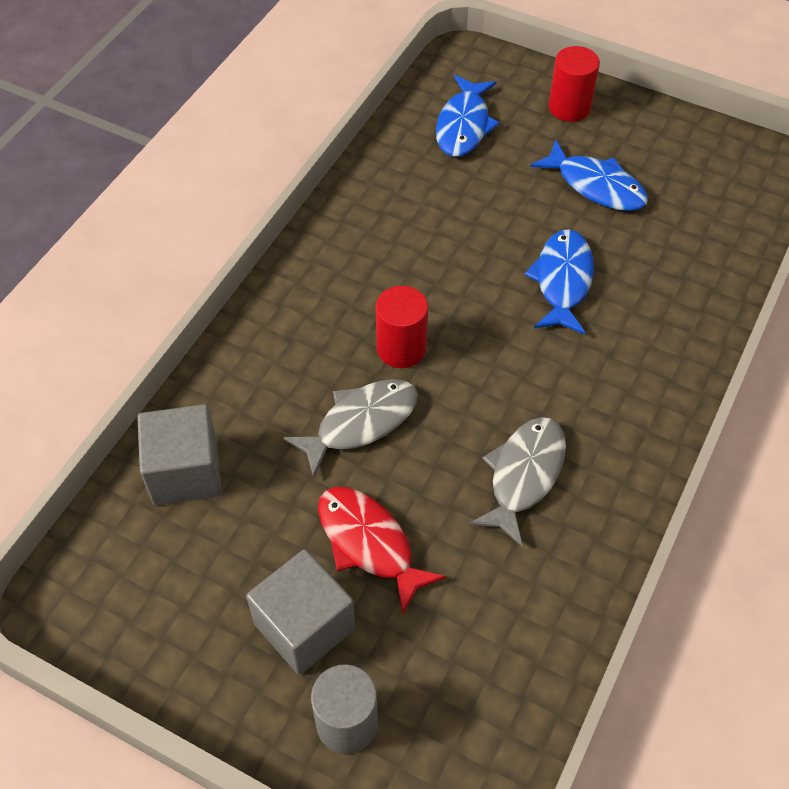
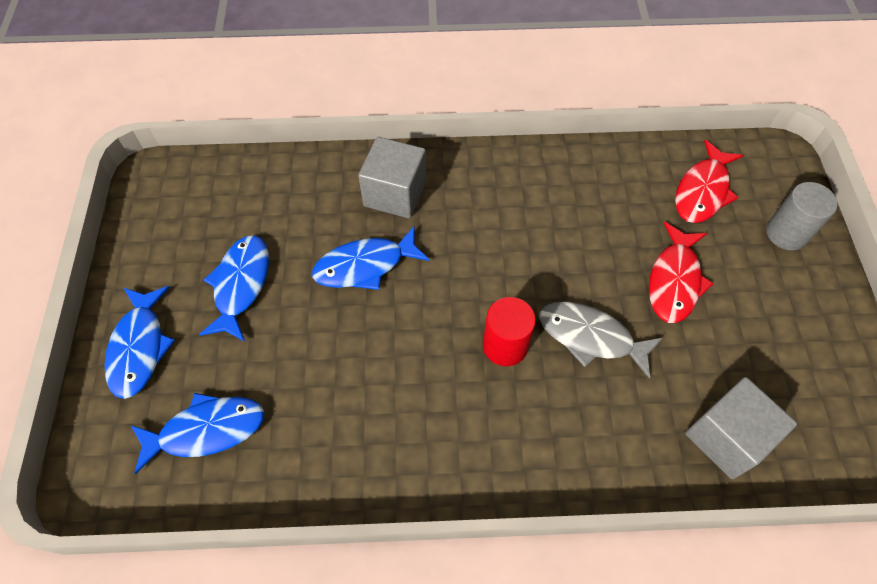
camera: 120 degrees left, 5 degrees up
(304, 626) = (757, 287): grey cube -> grey cube (395, 193)
(467, 668) = (702, 191): none -> red fish
(524, 475) = (555, 218): grey fish -> none
(569, 107) = (139, 348): red cylinder -> blue fish

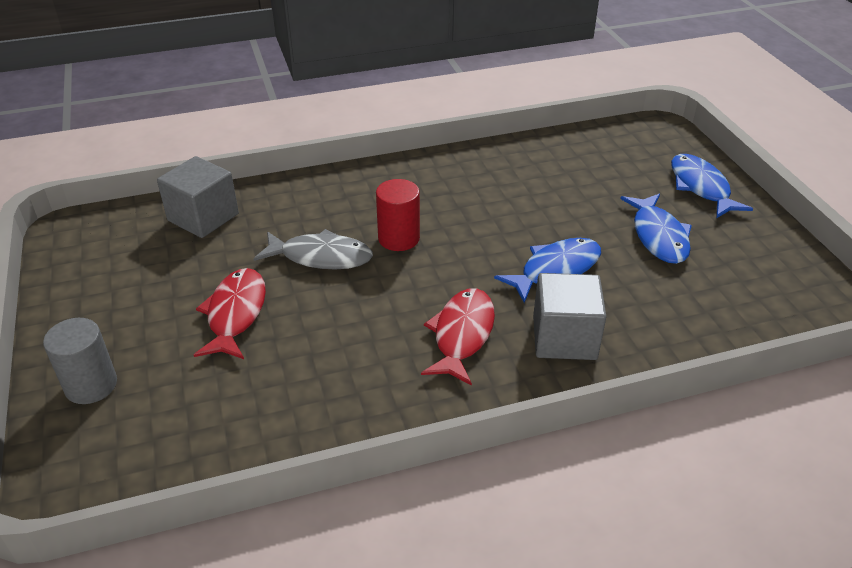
camera: 165 degrees right, 20 degrees down
(206, 430) = (607, 159): blue fish -> none
(702, 191) = (187, 415): red fish -> red fish (462, 335)

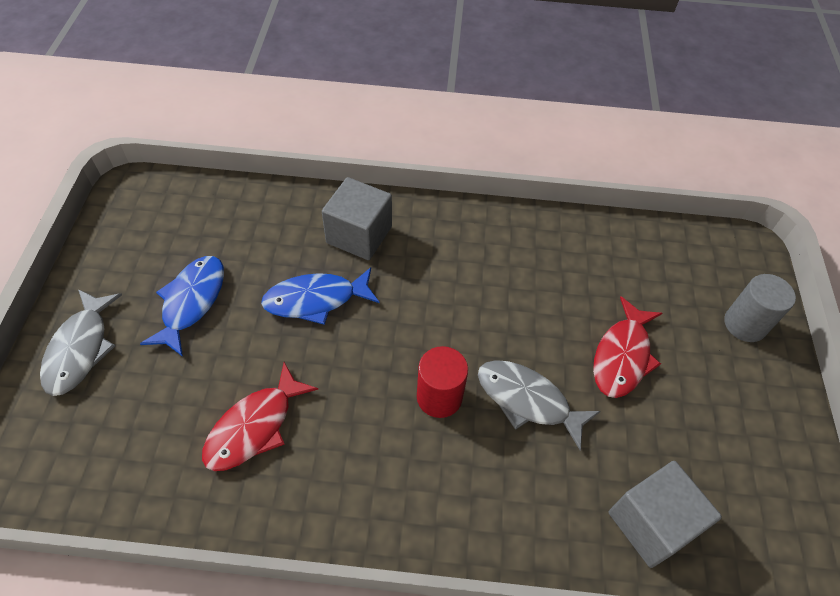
camera: 160 degrees left, 15 degrees up
(462, 335) = (435, 265): red fish -> red fish (254, 426)
(701, 187) = (80, 349): blue fish -> grey fish

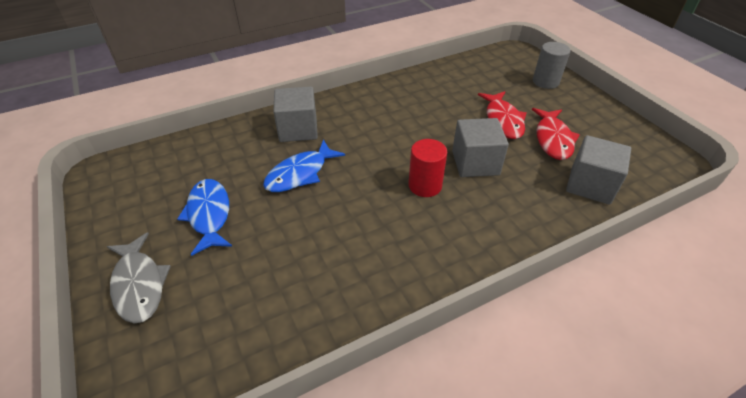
camera: 30 degrees left, 10 degrees down
(254, 426) = (321, 260): red fish -> red fish (553, 139)
(527, 400) = (475, 163): grey fish -> grey cube

